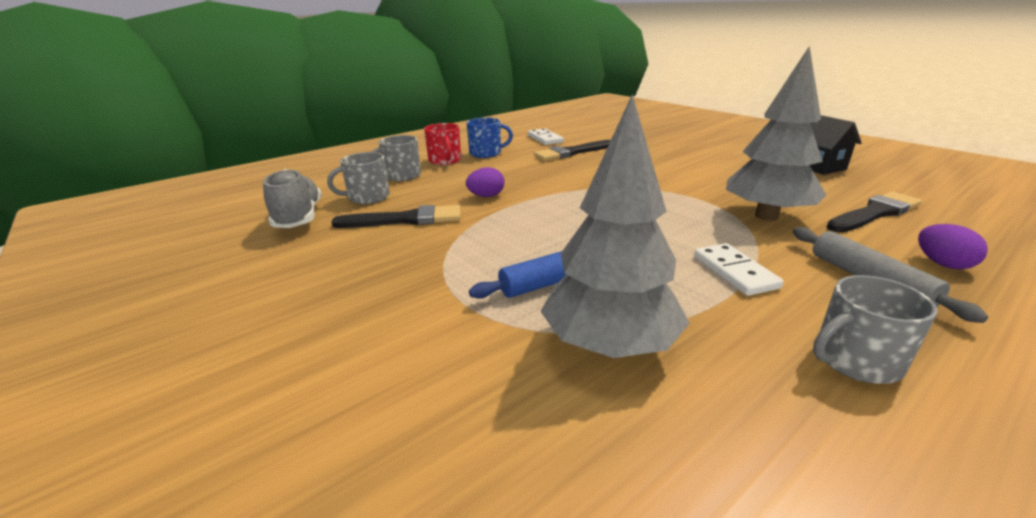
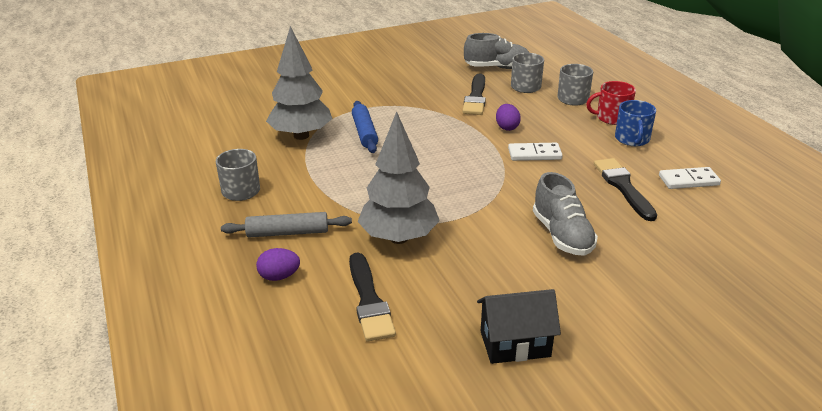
camera: 105 degrees right, 5 degrees up
(667, 163) = (562, 235): none -> grey shoe
(734, 272) = (332, 189): white domino -> white domino (534, 154)

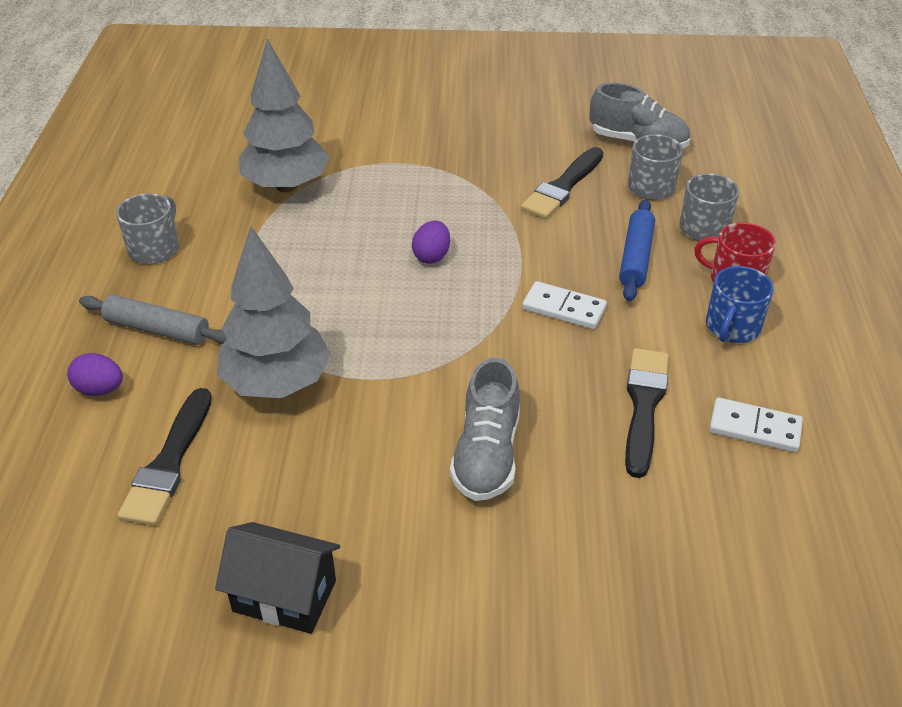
camera: 25 degrees right, 10 degrees up
(365, 133) = (367, 204): blue rolling pin -> blue rolling pin (636, 258)
(507, 127) = (563, 251): purple egg -> purple egg (431, 256)

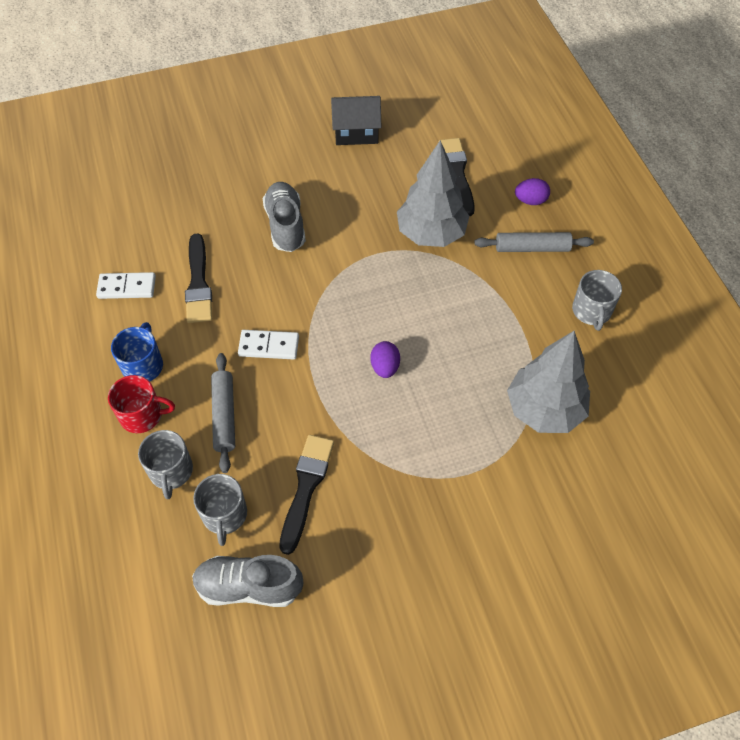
camera: 160 degrees right, 15 degrees up
(636, 258) = (224, 415): blue rolling pin -> grey rolling pin

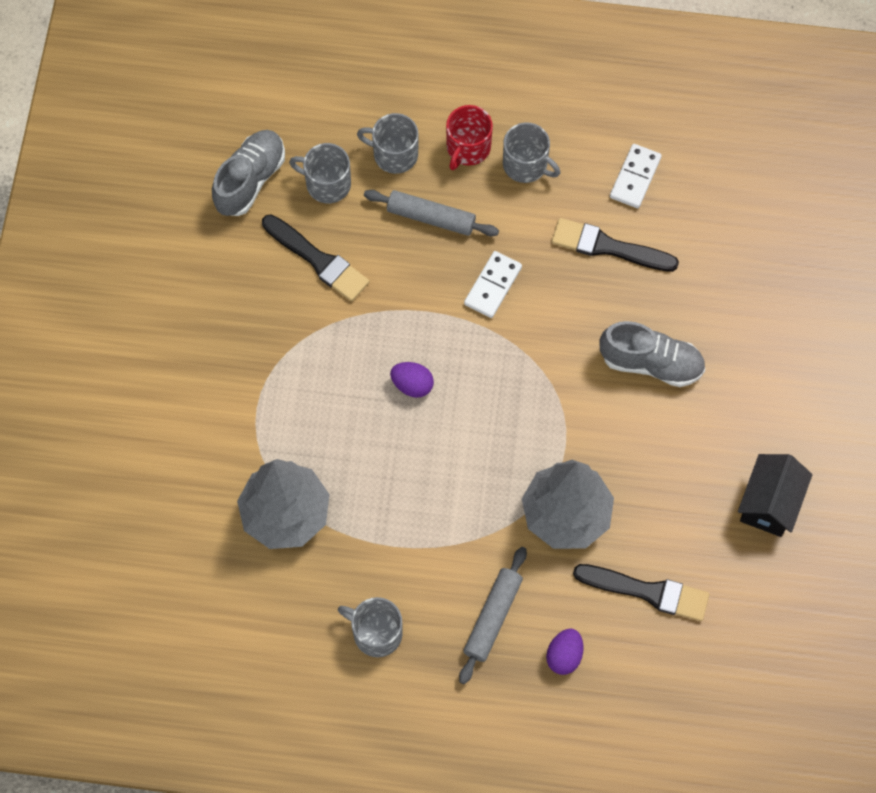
camera: 115 degrees right, 10 degrees up
(143, 365) = (526, 165): blue mug -> grey mug

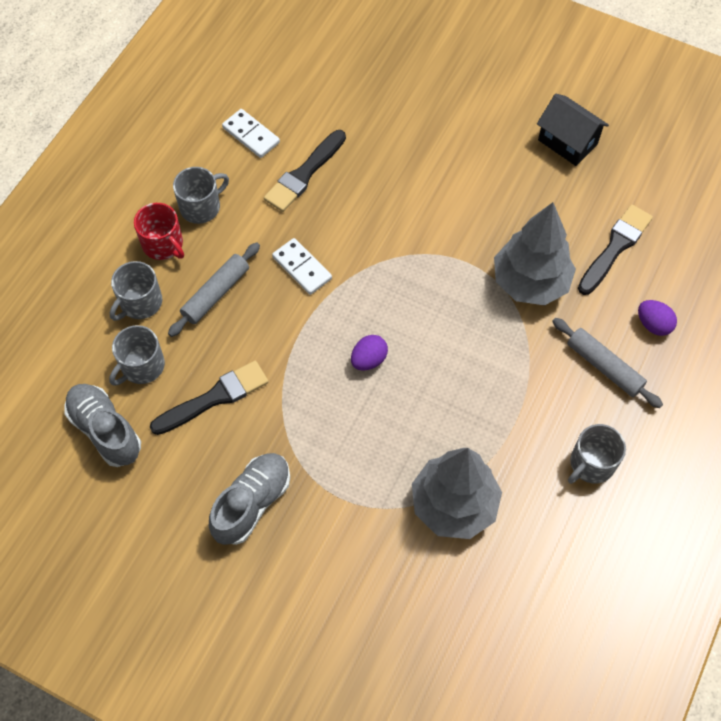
camera: 70 degrees left, 5 degrees down
(651, 363) = (419, 179): grey shoe -> grey shoe (252, 503)

